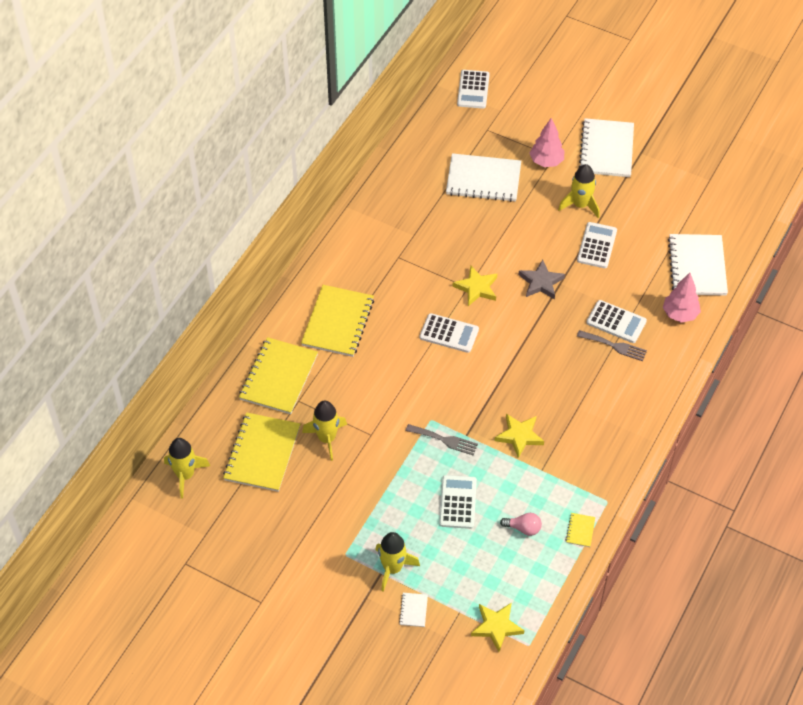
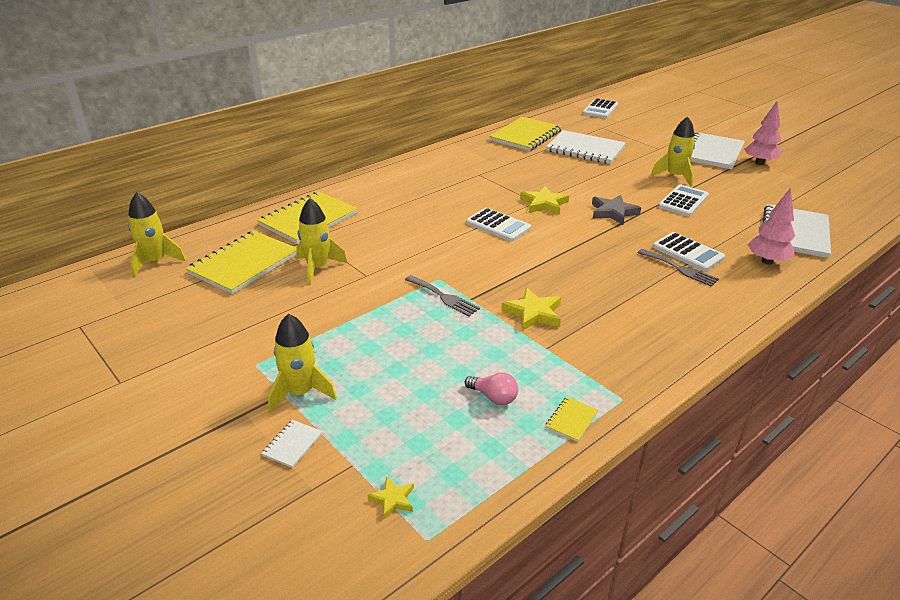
camera: 20 degrees right, 20 degrees down
(338, 322) = (393, 199): yellow notebook -> yellow notebook (525, 136)
(458, 502) = (424, 352): white calculator -> none
(496, 627) = (393, 499): yellow star -> yellow star, size x0.57
(546, 162) = (650, 150): pink tree -> pink tree (759, 163)

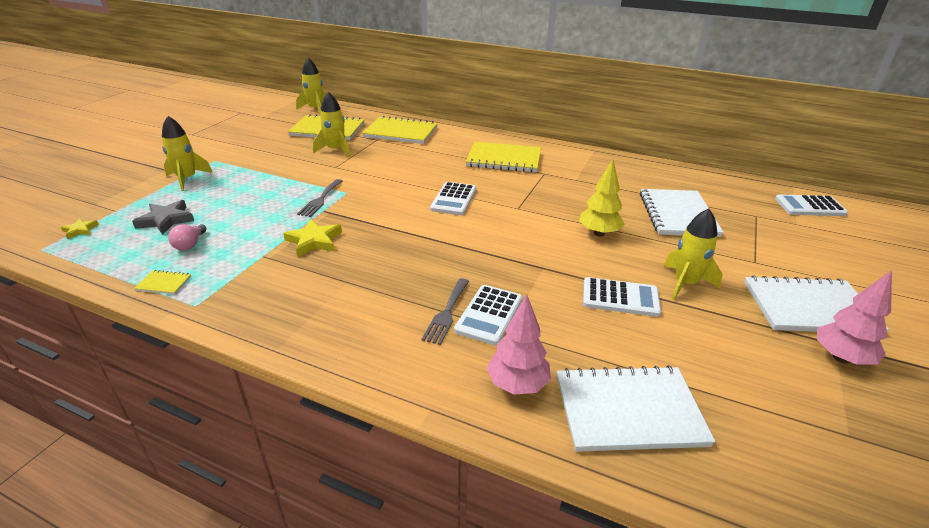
camera: 65 degrees right, 0 degrees up
(292, 444) = (136, 189): white notebook -> none
(525, 136) = (662, 178): yellow notebook -> yellow notebook (504, 159)
(544, 204) = (518, 213): yellow star -> none
(596, 183) = (599, 233): none -> yellow tree
(613, 212) = (540, 253): grey star -> grey star (166, 220)

